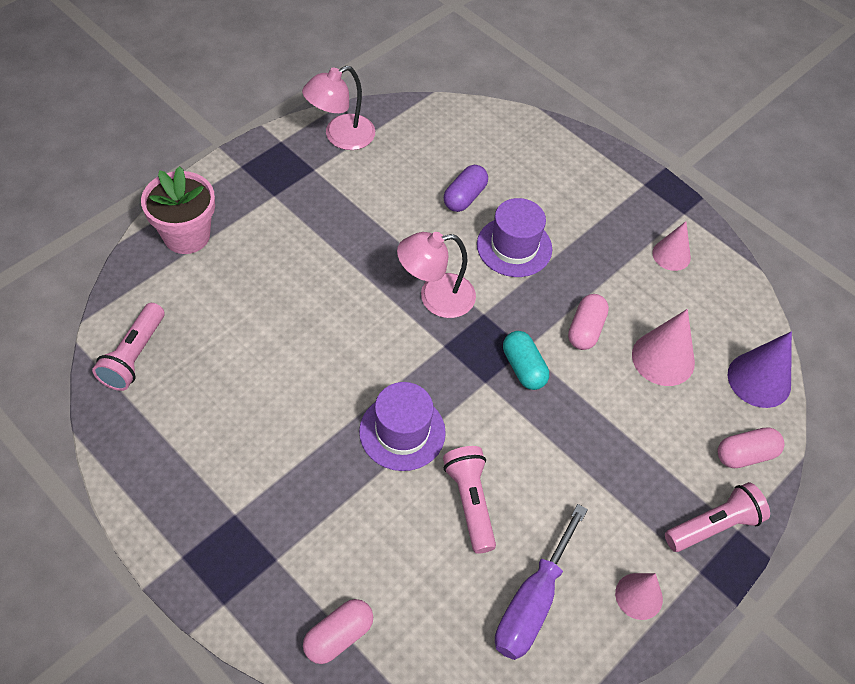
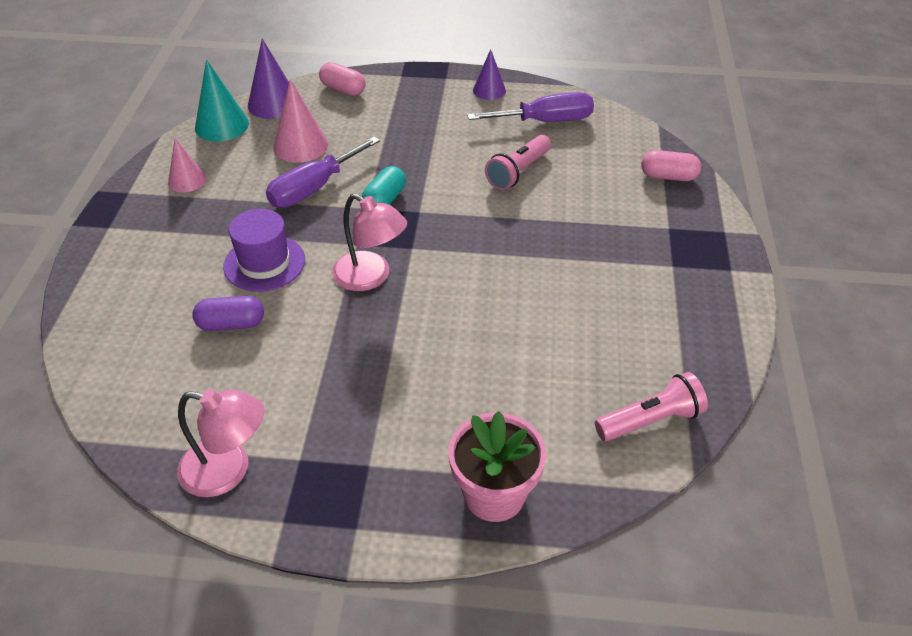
camera: 125 degrees left, 10 degrees down
(402, 432) = (509, 227): purple hat -> none
(585, 329) = (314, 188): pink capsule -> purple screwdriver
(639, 596) = (489, 90): pink cone -> purple cone
(714, 525) = (409, 83): pink flashlight -> none
(746, 320) = (222, 125): none -> turquoise cone

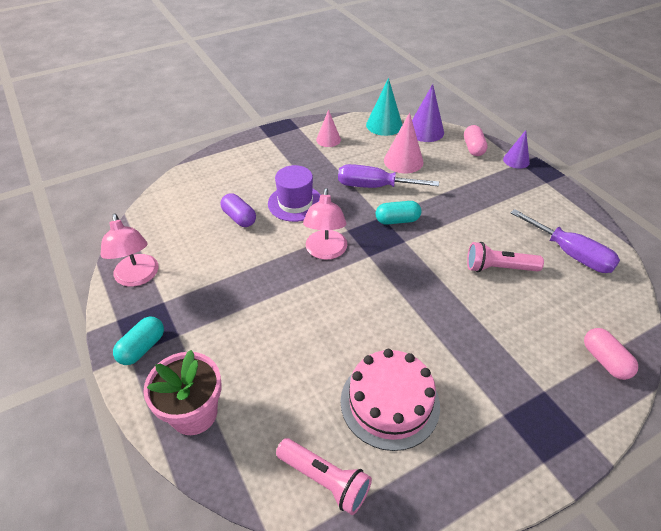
camera: 55 degrees right, 0 degrees up
(356, 509) = (142, 348): none -> turquoise capsule
(489, 90) = (563, 208): purple cone -> purple cone (516, 160)
(604, 331) = (390, 402): none -> pink cake

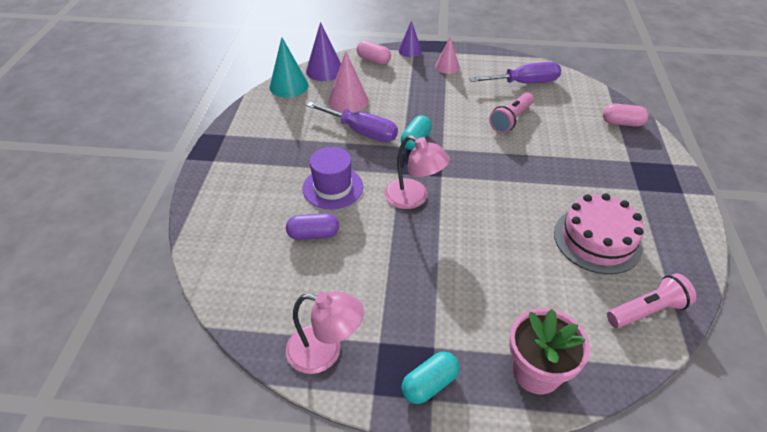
camera: 55 degrees left, 0 degrees up
(142, 348) = (429, 384): turquoise capsule -> turquoise capsule turned 75 degrees clockwise
(328, 139) = (268, 126): pink cone -> pink cone (447, 66)
(374, 186) = (362, 132): purple screwdriver -> purple screwdriver turned 105 degrees counterclockwise

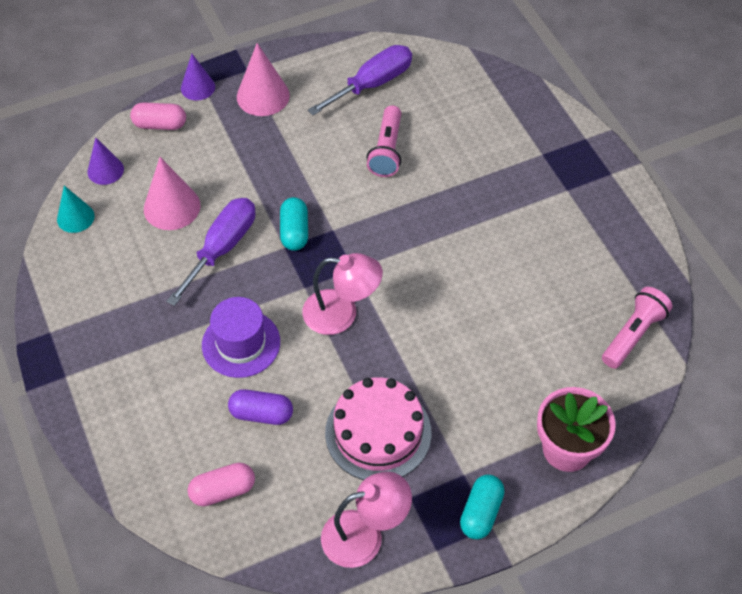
camera: 30 degrees left, 10 degrees up
(289, 86) = (75, 217): turquoise cone -> turquoise cone, size x0.65
(313, 234) = (261, 414): purple capsule -> purple capsule turned 45 degrees clockwise
(324, 70) = (105, 170): purple cone -> purple cone, size x0.65
(362, 132) = (222, 248): purple screwdriver -> purple screwdriver turned 60 degrees counterclockwise
(447, 66) = (263, 96): pink cone -> pink cone, size x1.53
(597, 239) = (554, 274): pink cake -> pink cake (378, 432)
(622, 123) = (511, 101): pink capsule -> pink capsule (223, 490)

